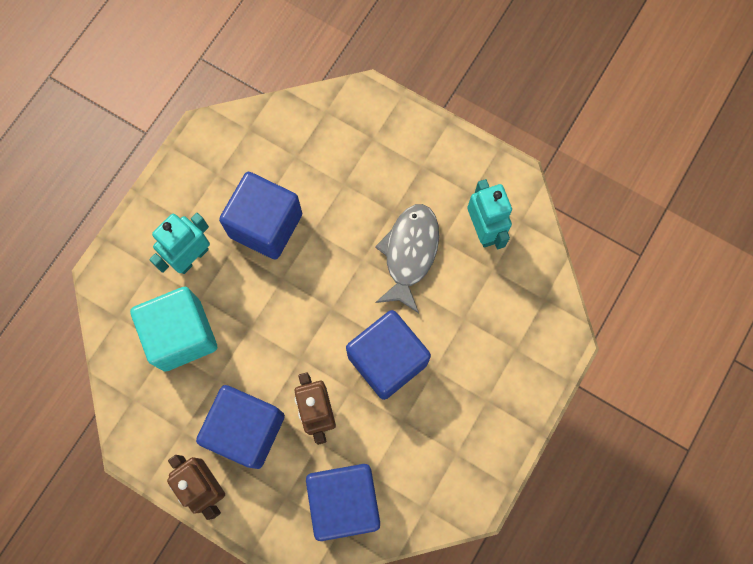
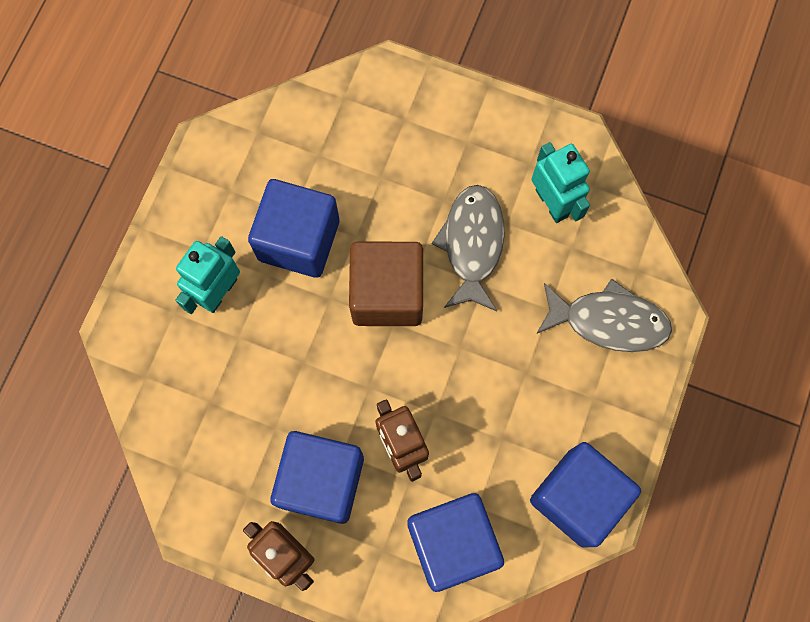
camera: 10 degrees left, 0 degrees up
(182, 335) = (224, 384): turquoise cube -> none
(330, 283) = (387, 294): none -> brown cube
(387, 360) = (470, 371): blue cube -> blue cube (577, 497)
(512, 338) = (608, 321): none -> grey fish

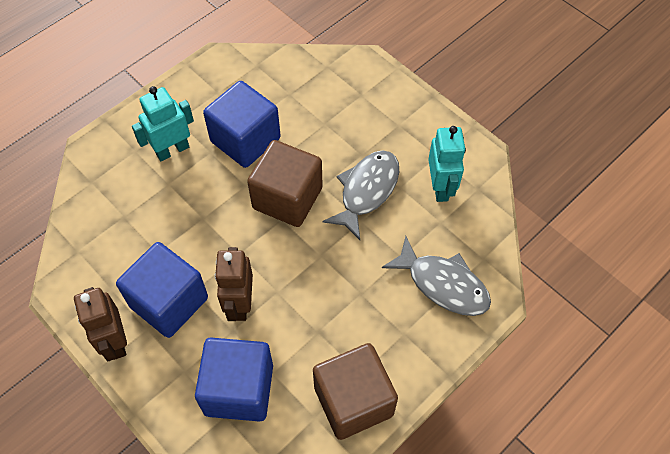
camera: 25 degrees right, 15 degrees down
(577, 497) = (353, 401): blue cube -> brown cube

